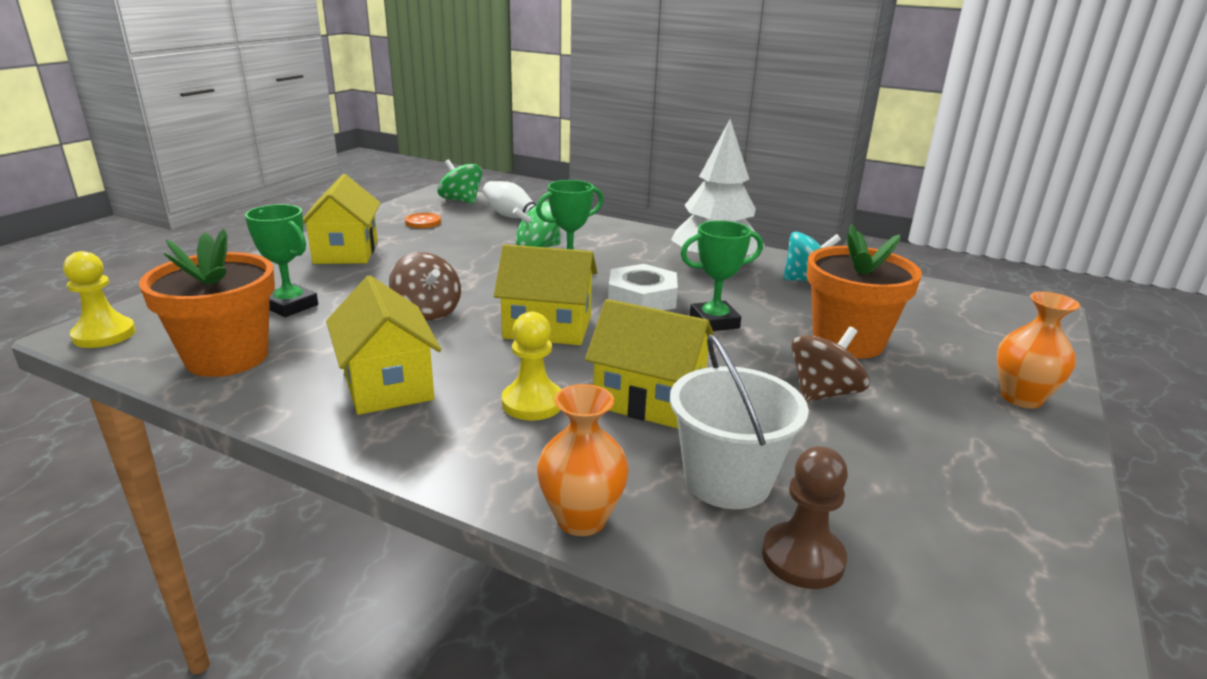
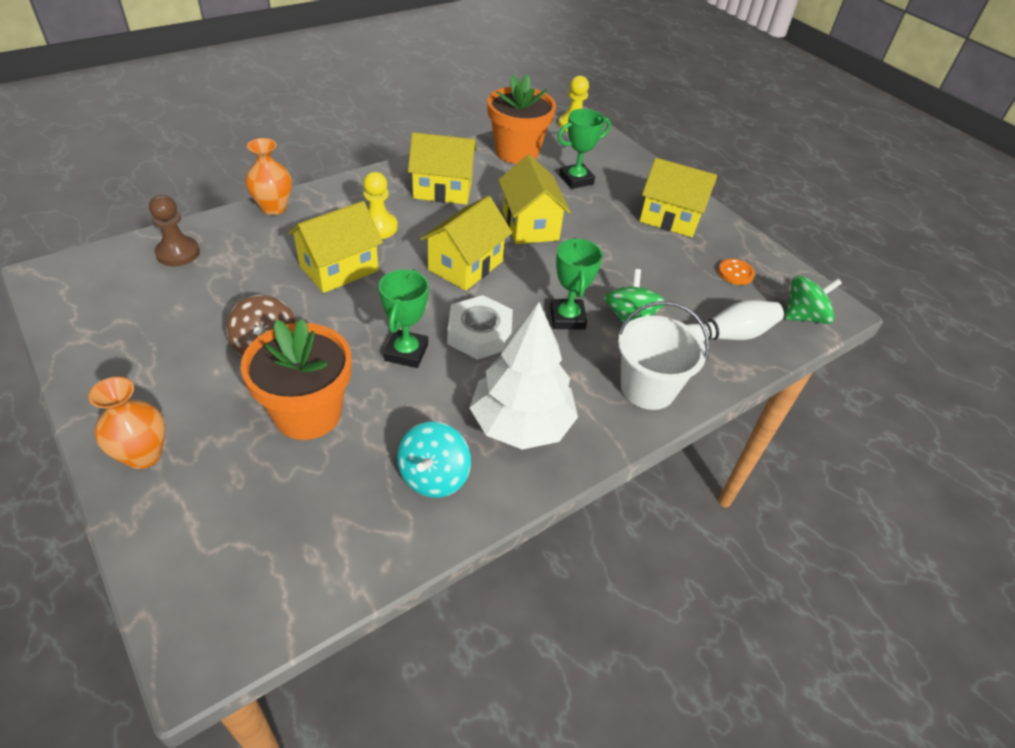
camera: 115 degrees right, 20 degrees up
(427, 311) = (530, 225): brown spinning top -> yellow house
(727, 480) = (245, 259): white bucket -> white bucket (648, 388)

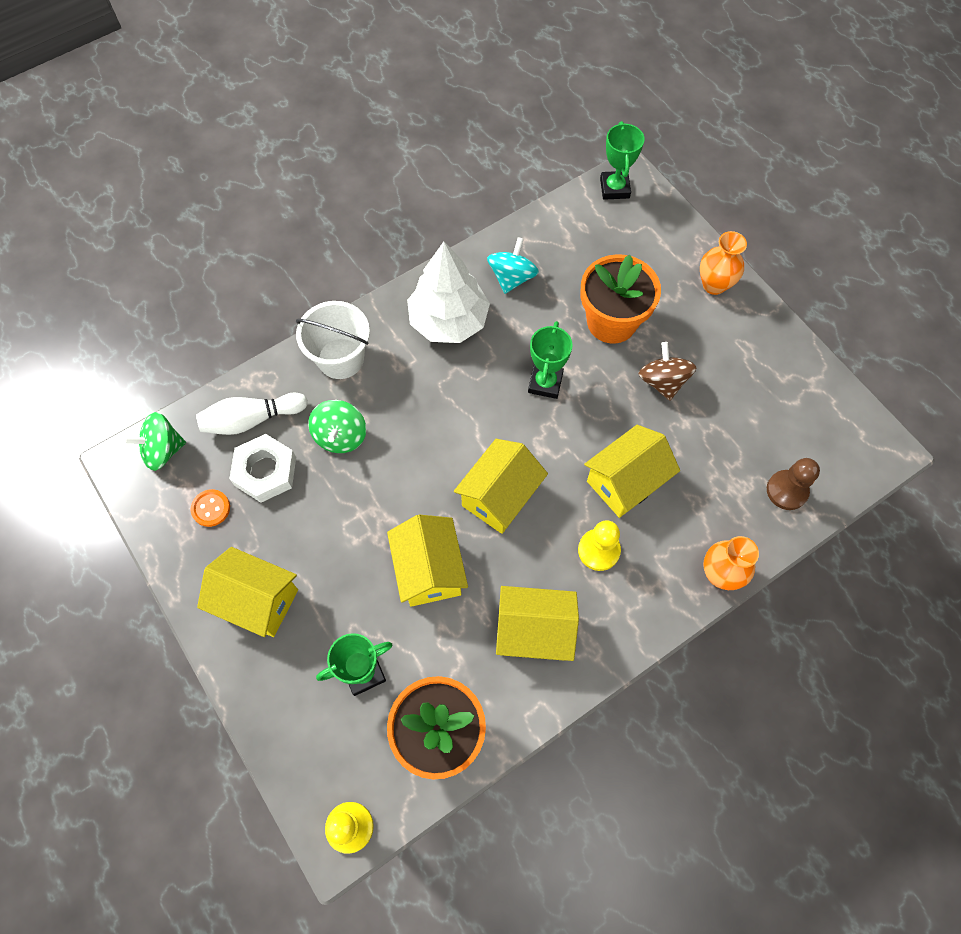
camera: 175 degrees left, 20 degrees up
(479, 334) = (483, 407): white nut -> white nut (265, 471)
(567, 318) = (401, 432): green trophy -> green trophy (614, 188)

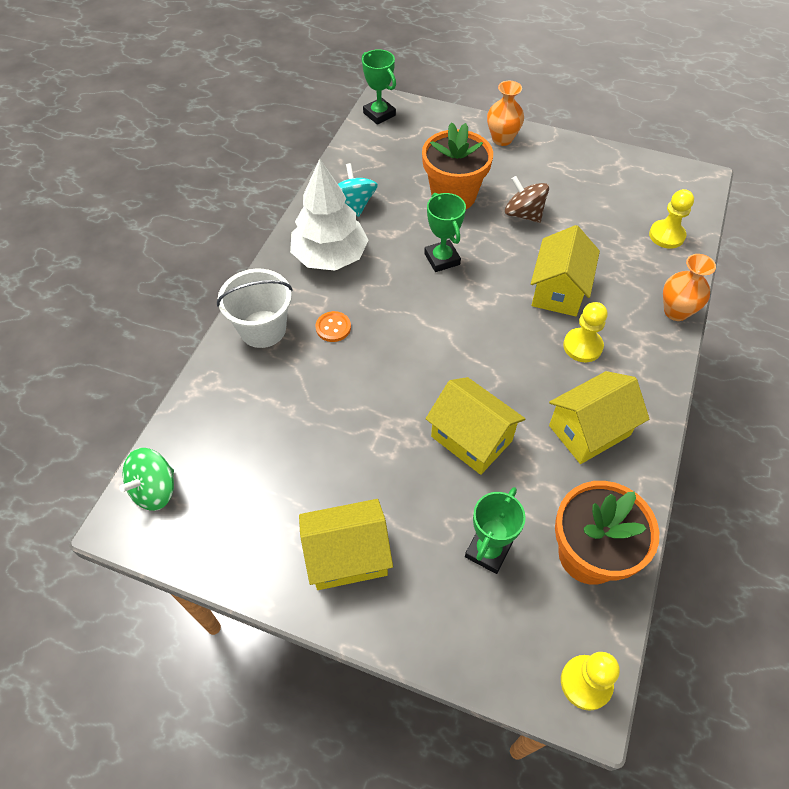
camera: 35 degrees left, 10 degrees down
(211, 508) = (241, 509): orange button -> orange button (333, 327)
(252, 419) = (221, 417): white bowling pin -> none
(265, 471) = (267, 449): white nut -> none
(340, 436) = (312, 385): green spinning top -> none
(500, 496) = (478, 353): yellow house -> none
(787, 490) = (666, 235): brown pawn -> yellow pawn

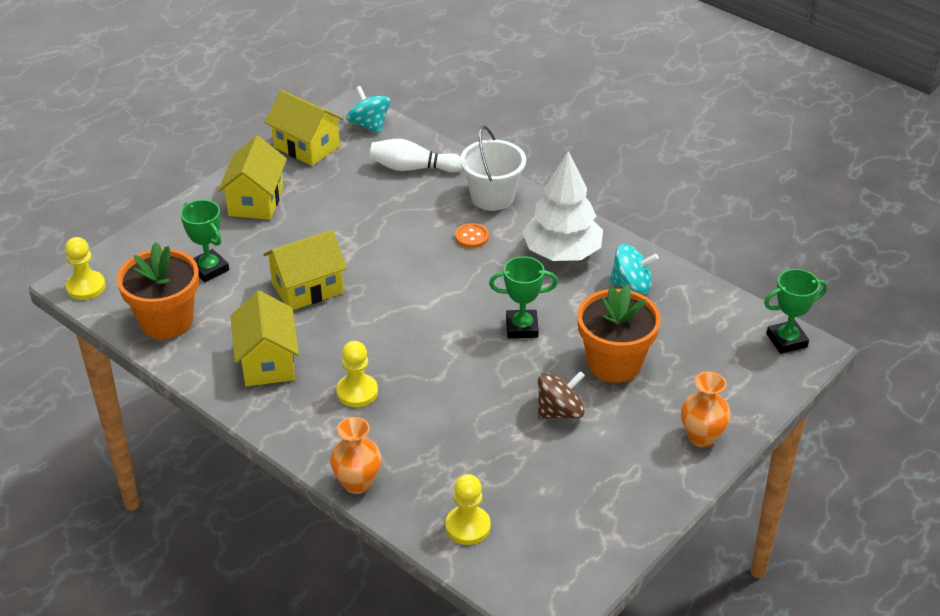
camera: 110 degrees right, 15 degrees down
(155, 489) = (369, 125): green spinning top -> turquoise spinning top
(232, 414) = (413, 168): none -> white bowling pin
(558, 290) = (435, 400): yellow house -> yellow house (306, 147)

